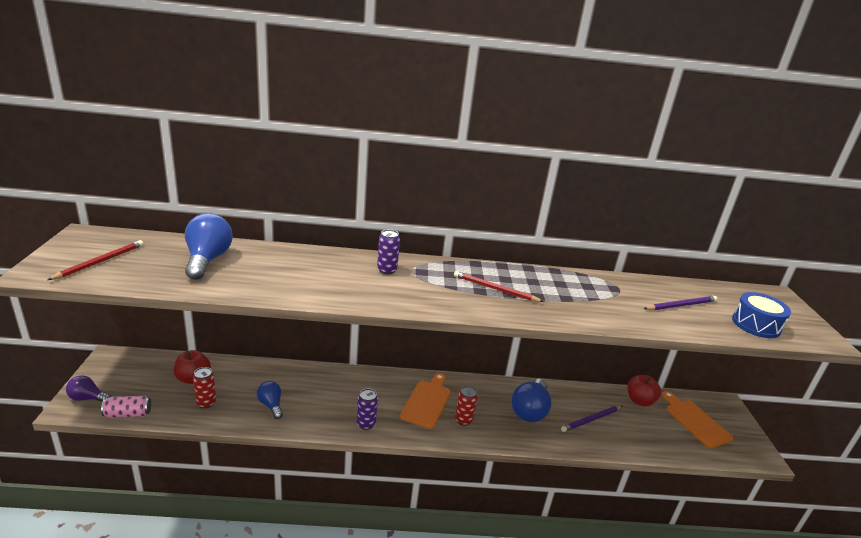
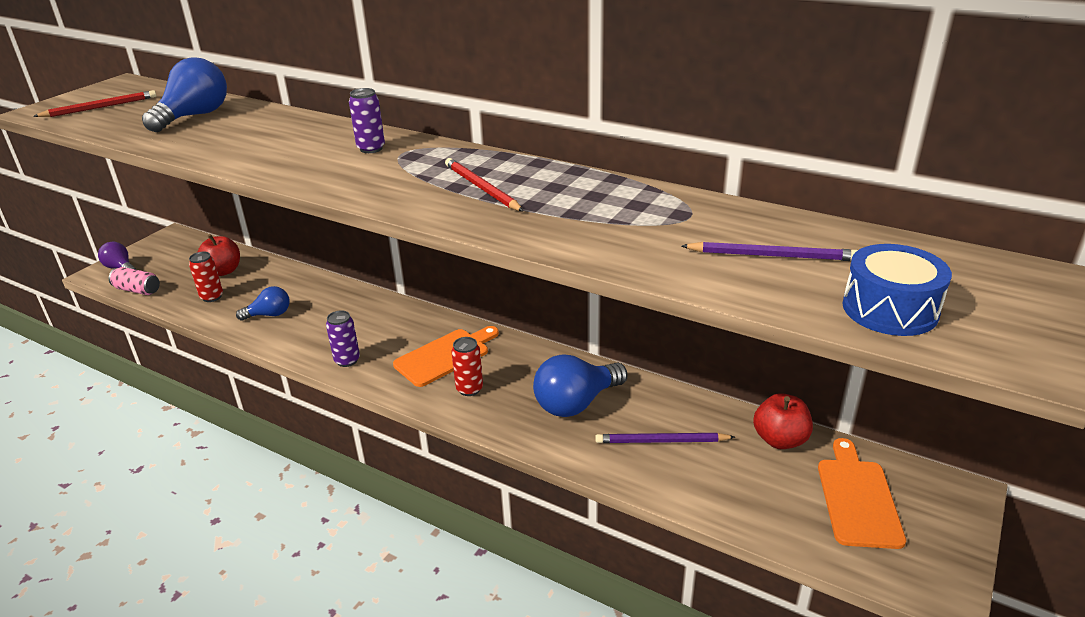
camera: 35 degrees right, 5 degrees up
(271, 405) = (269, 315): blue light bulb -> blue light bulb turned 75 degrees clockwise

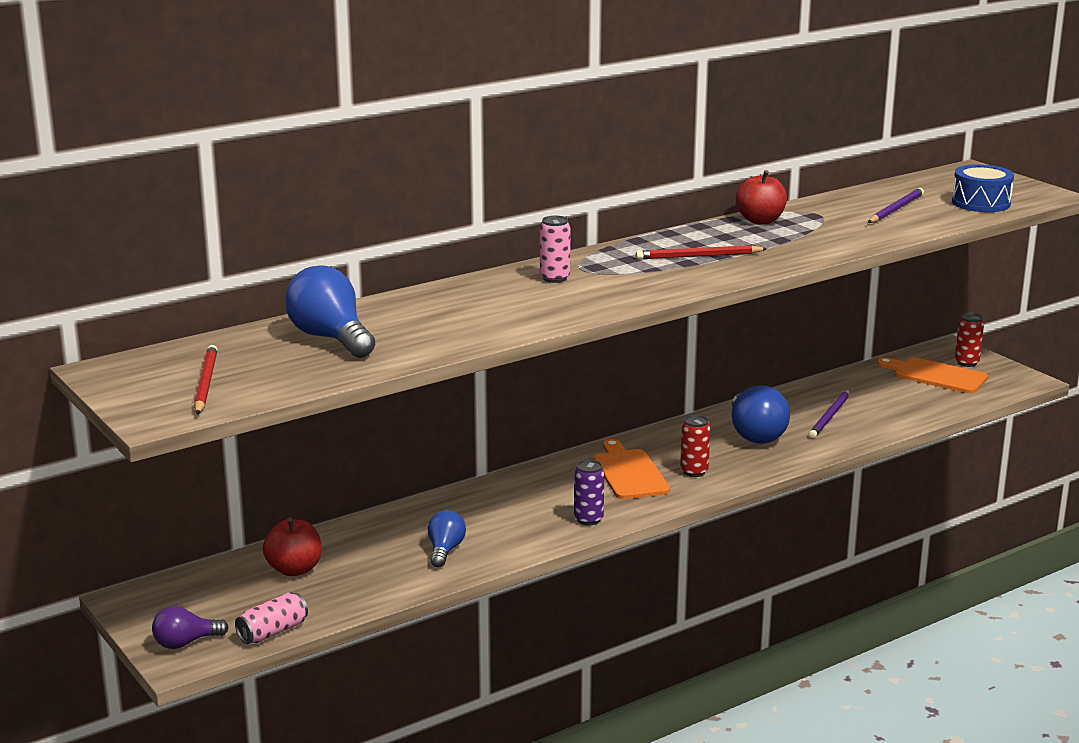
camera: 65 degrees left, 10 degrees down
(212, 297) = (357, 582): red can -> red can (966, 363)
(371, 149) = (554, 278): purple can -> pink can
(780, 440) = (860, 379): red apple -> red apple (760, 221)

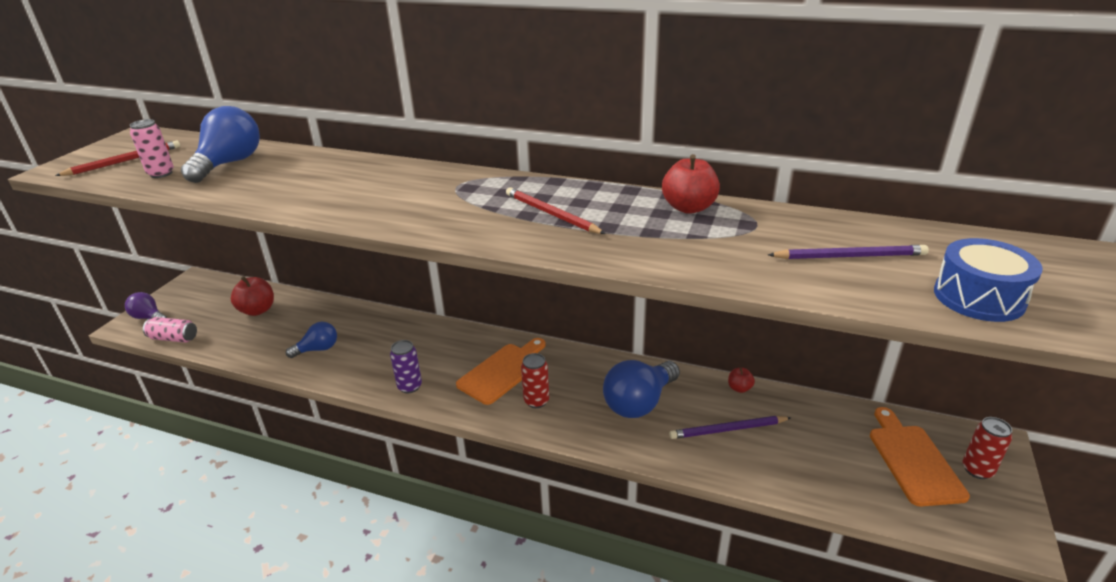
camera: 55 degrees right, 10 degrees up
(554, 278) = (425, 183): pink can -> pink can (161, 174)
(790, 394) = (739, 388): none -> red apple

